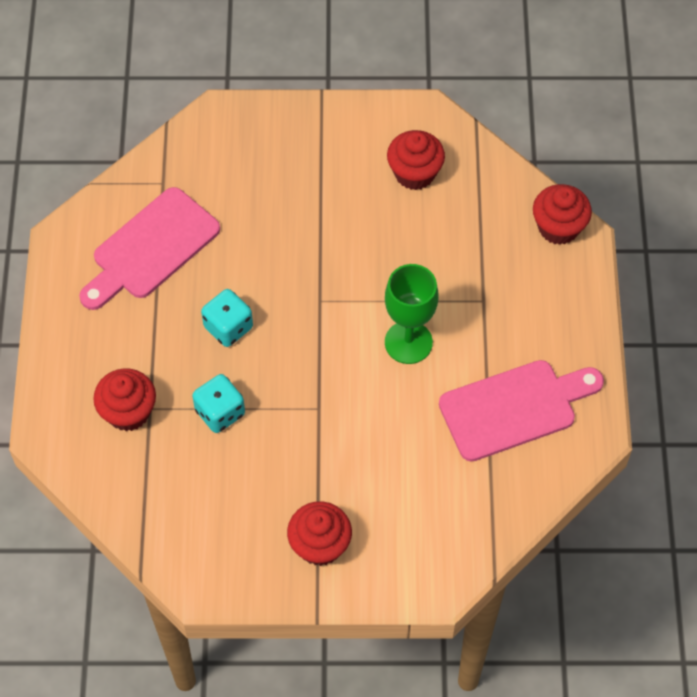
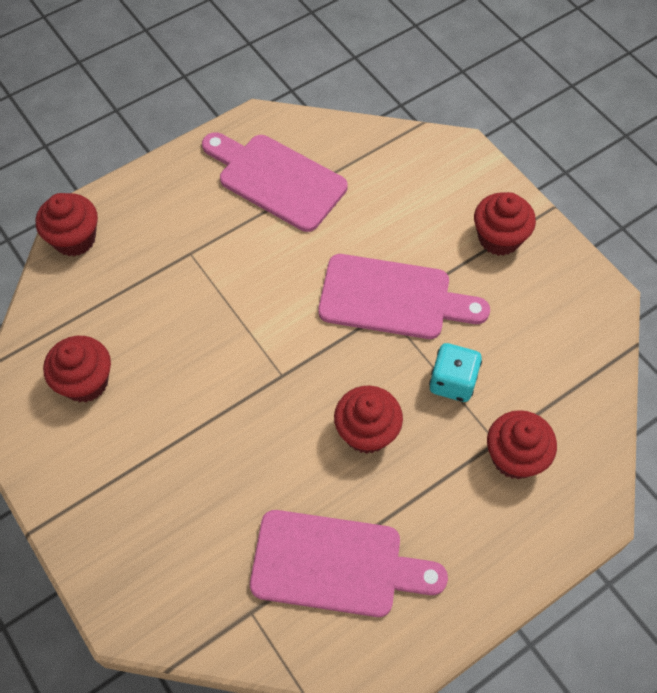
camera: 125 degrees left, 0 degrees up
(228, 327) = (367, 432): turquoise dice -> red cupcake
(326, 420) = (393, 298): none -> pink cutting board
(408, 342) = (272, 283): green goblet -> none

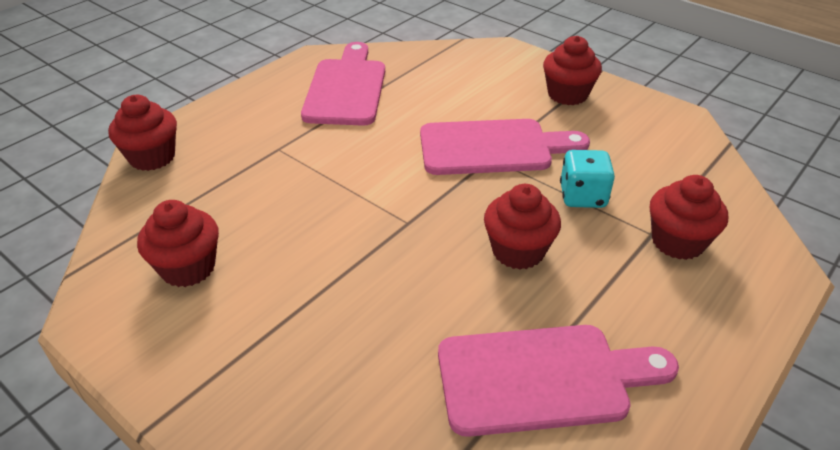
camera: 15 degrees left, 20 degrees down
(276, 179) = (346, 88): pink cutting board -> pink cutting board turned 75 degrees clockwise

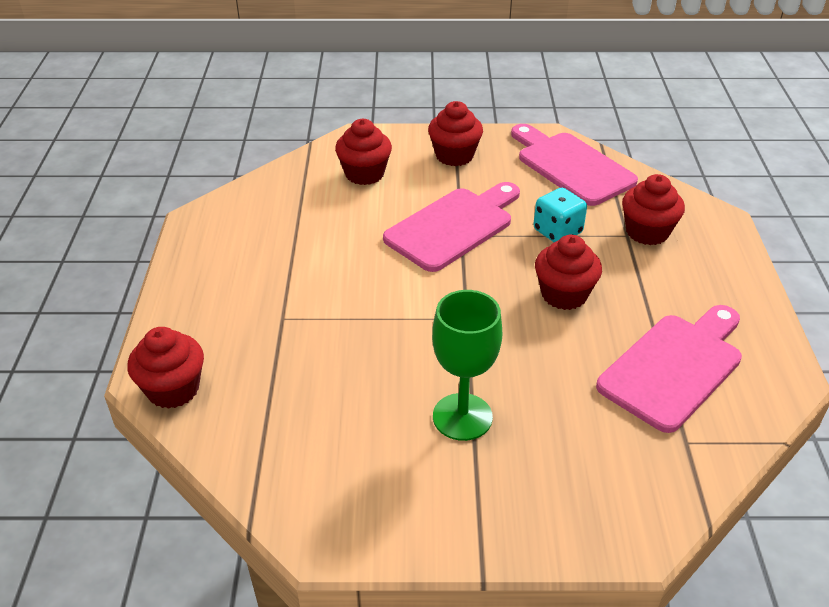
camera: 40 degrees left, 0 degrees up
(188, 268) = (347, 454): red cupcake -> red cupcake (364, 174)
(300, 296) = (462, 417): none -> green goblet
(346, 88) = (269, 234): pink cutting board -> pink cutting board (571, 166)

